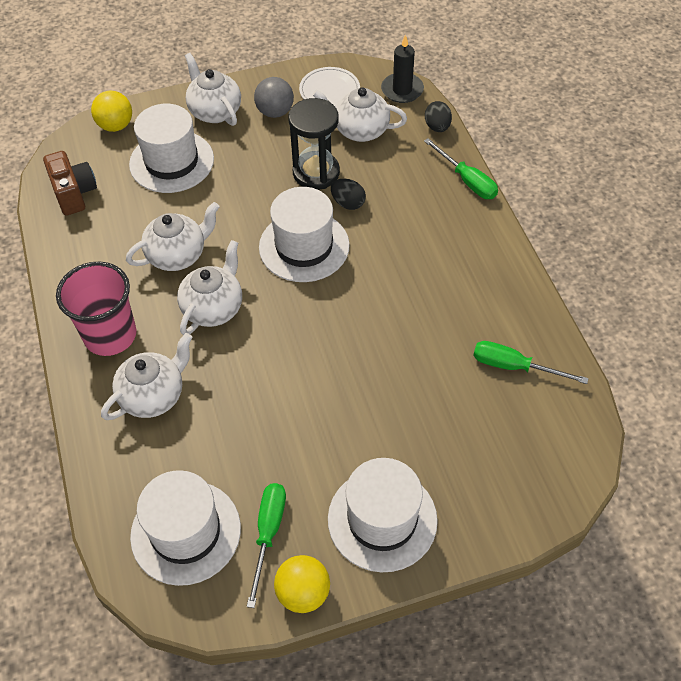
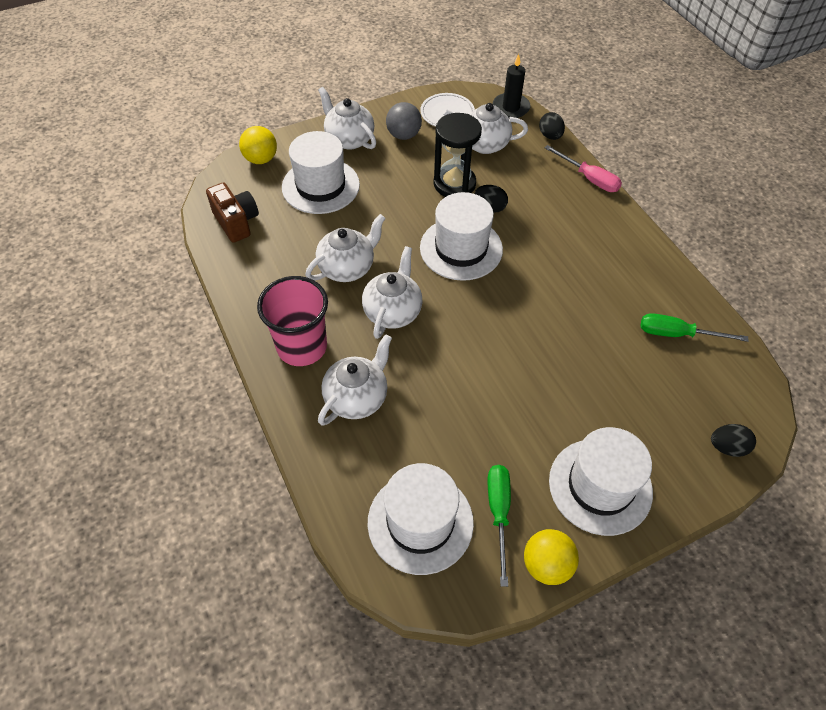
camera: 10 degrees left, 0 degrees up
(467, 181) = (589, 178): green screwdriver -> pink screwdriver
(532, 496) = (727, 447): none -> black egg

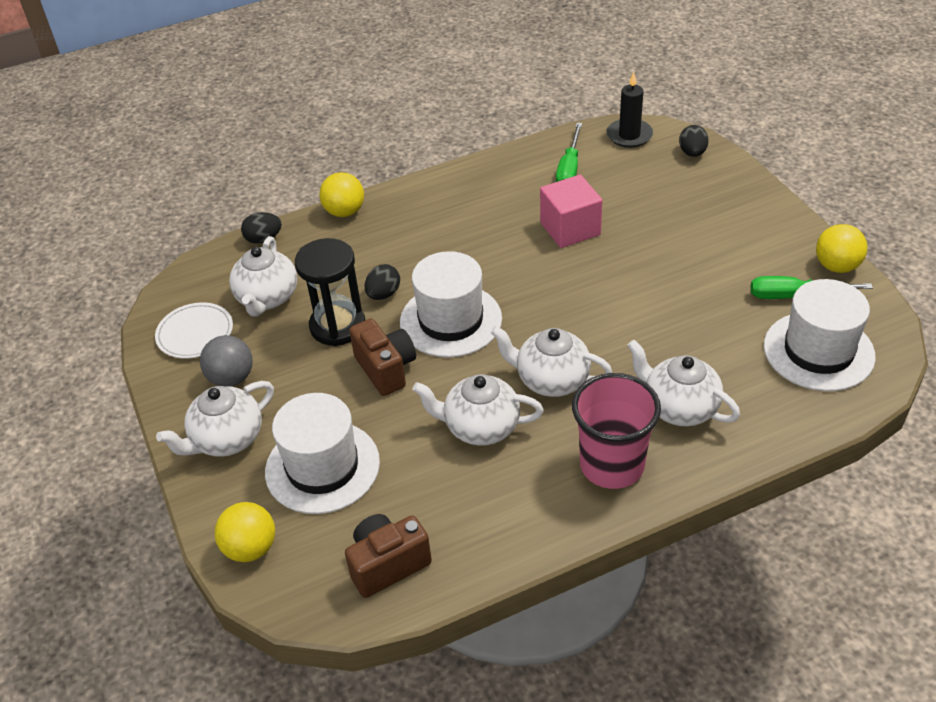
camera: 85 degrees left, 10 degrees down
(347, 267) = (480, 427): white teapot -> white teapot turned 45 degrees counterclockwise
(409, 213) = (386, 369): none -> brown camera
(511, 108) = (200, 271): black candle -> black candle (629, 135)
(584, 331) = (570, 229): none -> pink cube
(589, 178) = (344, 212): pink screwdriver -> yellow ball
(600, 486) = (749, 229): white hat -> none

